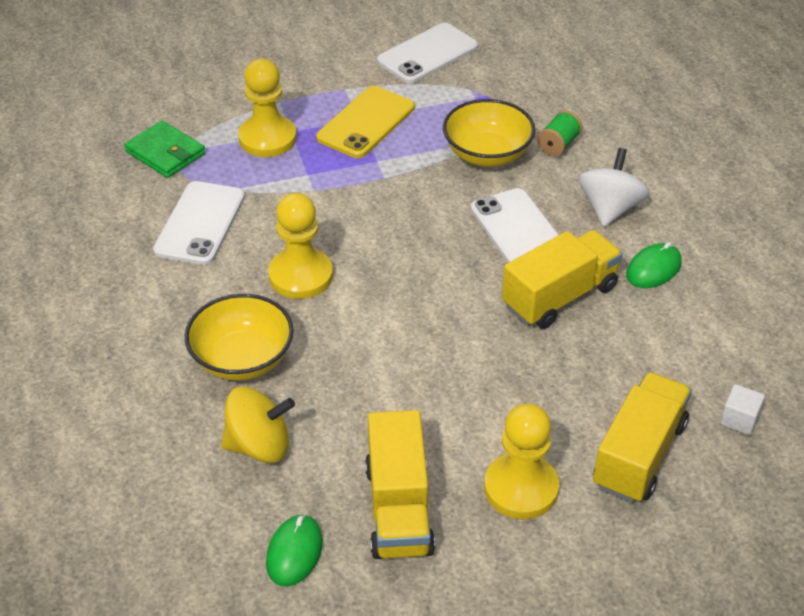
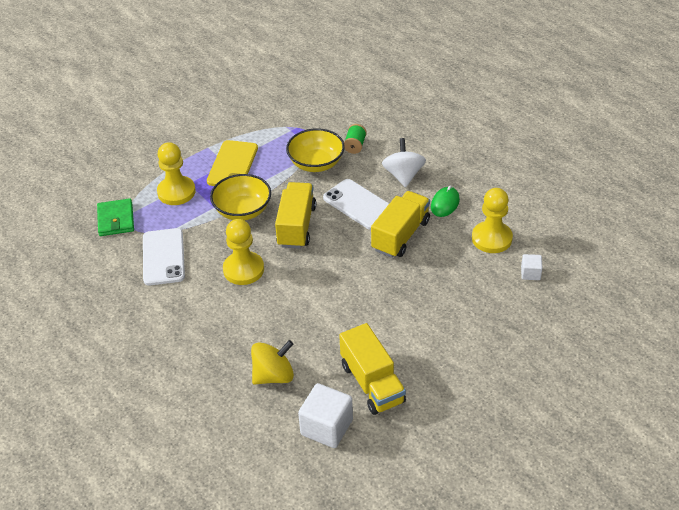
camera: 20 degrees left, 0 degrees up
(165, 153) = (116, 219): green wallet -> green wallet turned 60 degrees clockwise
(242, 359) = (235, 329): yellow bowl -> yellow bowl (242, 210)
(294, 552) = (326, 427): green mouse -> white cube
(427, 54) = (247, 111): white phone -> none
(521, 488) = (433, 349): yellow pawn -> yellow pawn (491, 238)
(639, 455) = (487, 310): yellow truck -> yellow truck (296, 226)

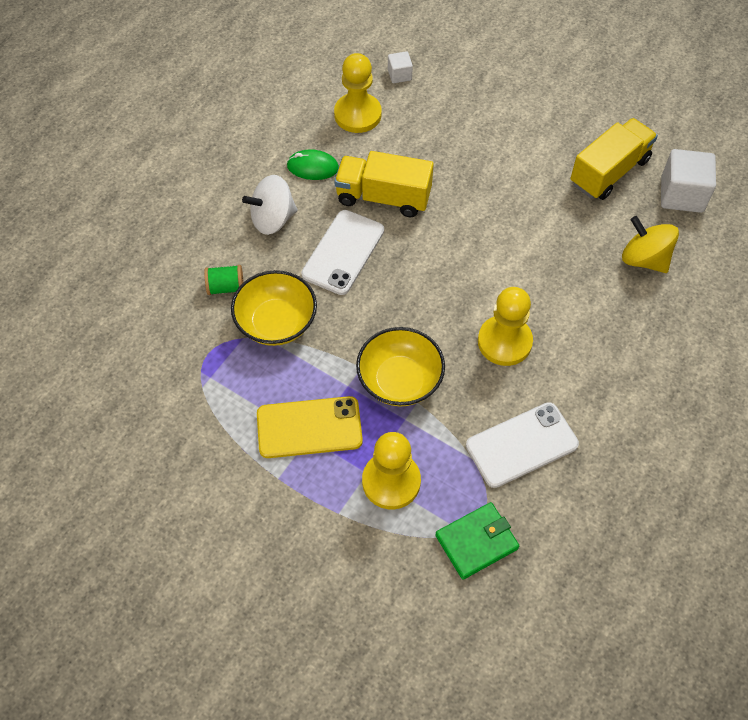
camera: 110 degrees left, 15 degrees up
(296, 226) = (406, 308): yellow truck -> none

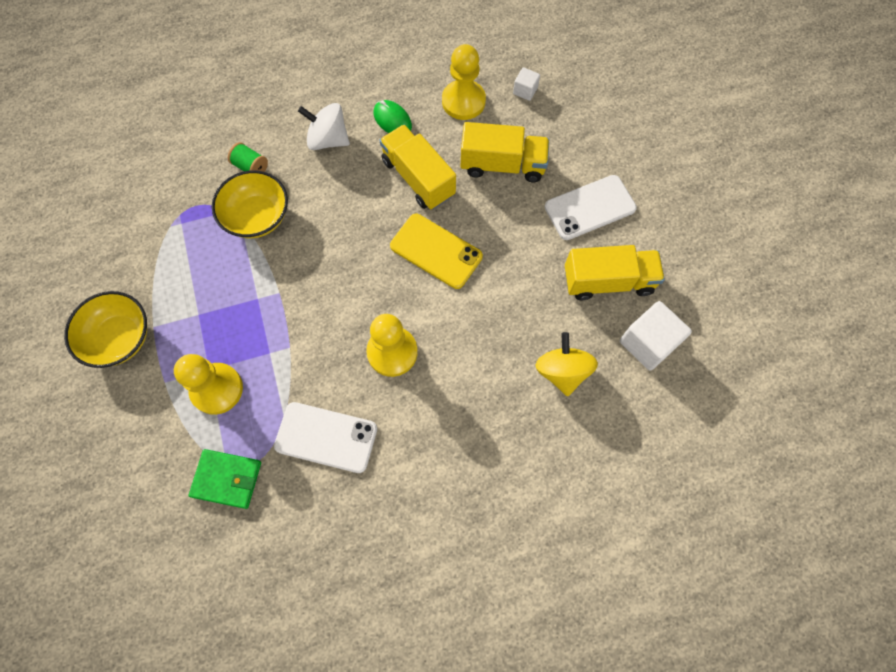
camera: 40 degrees right, 10 degrees up
(309, 427) = (205, 308): yellow phone -> yellow phone (436, 251)
(343, 252) = (350, 199): white phone -> white phone (590, 207)
(399, 380) = (293, 322): yellow bowl -> yellow bowl (120, 338)
(441, 142) = (502, 165): none -> yellow truck

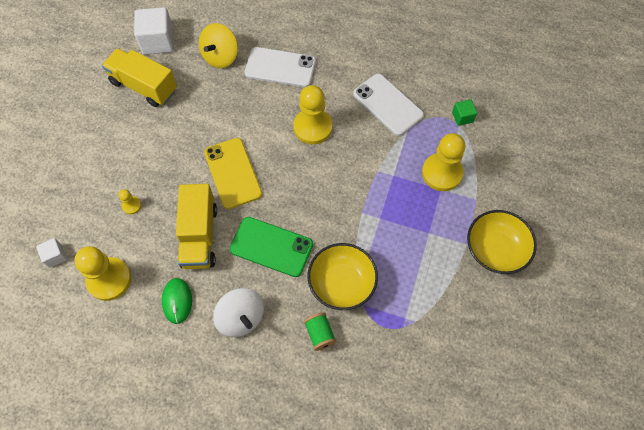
camera: 145 degrees left, 5 degrees down
(227, 479) = (462, 117): green wallet -> green cube
(345, 208) = (271, 247): none -> green phone
(502, 165) = (131, 205): yellow truck -> yellow pawn
(590, 207) = (106, 137): white phone -> white phone (280, 67)

